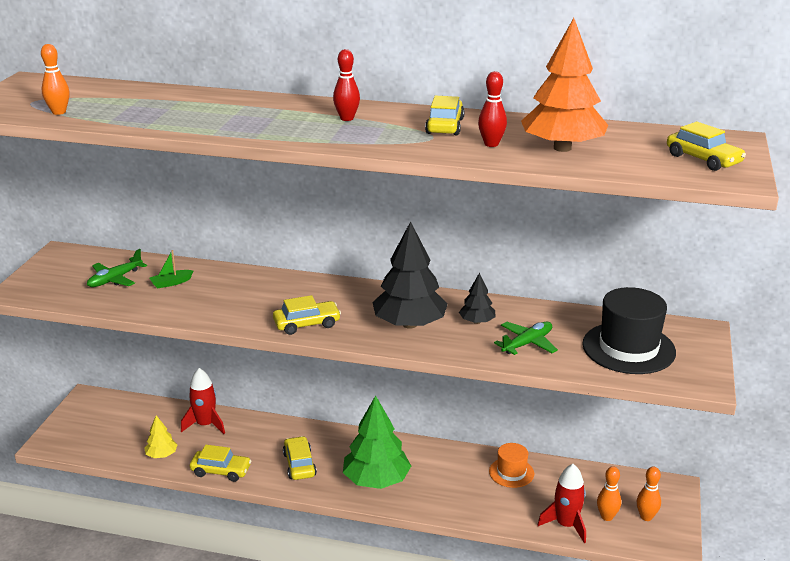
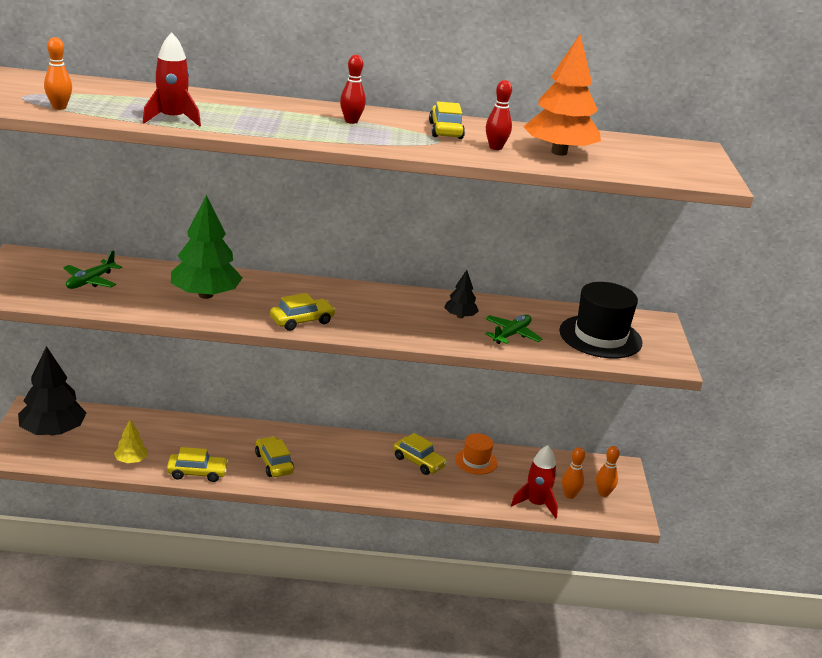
camera: 15 degrees left, 0 degrees up
(171, 283) = (151, 284): green boat -> none
(205, 425) = (167, 430): red rocket -> red rocket (172, 119)
(376, 480) = (352, 474): green tree -> green tree (206, 295)
(409, 324) = (399, 319): black tree -> black tree (53, 431)
(703, 159) = (681, 164): yellow car -> yellow car (418, 462)

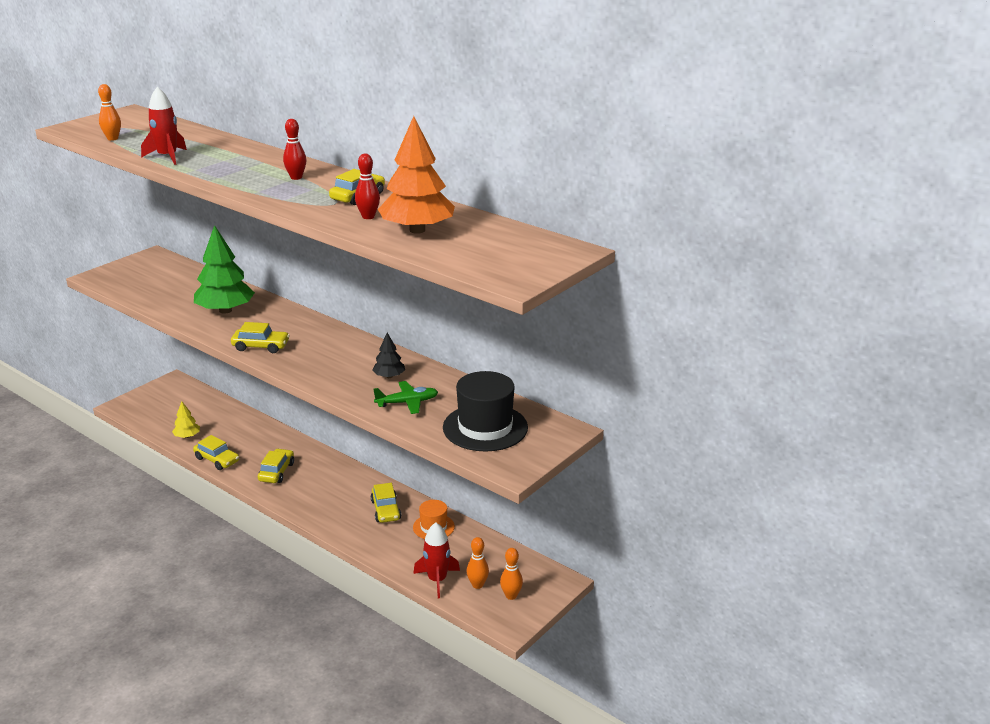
camera: 40 degrees right, 0 degrees up
(53, 431) = (166, 400): black tree -> none
(90, 281) = (167, 282): green plane -> none

